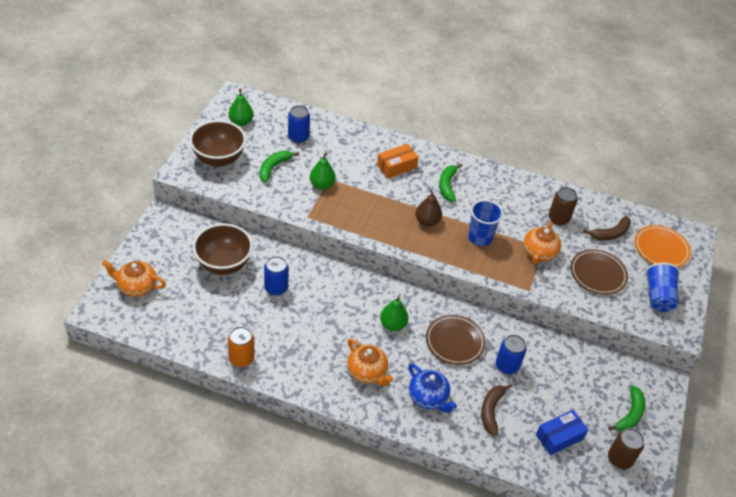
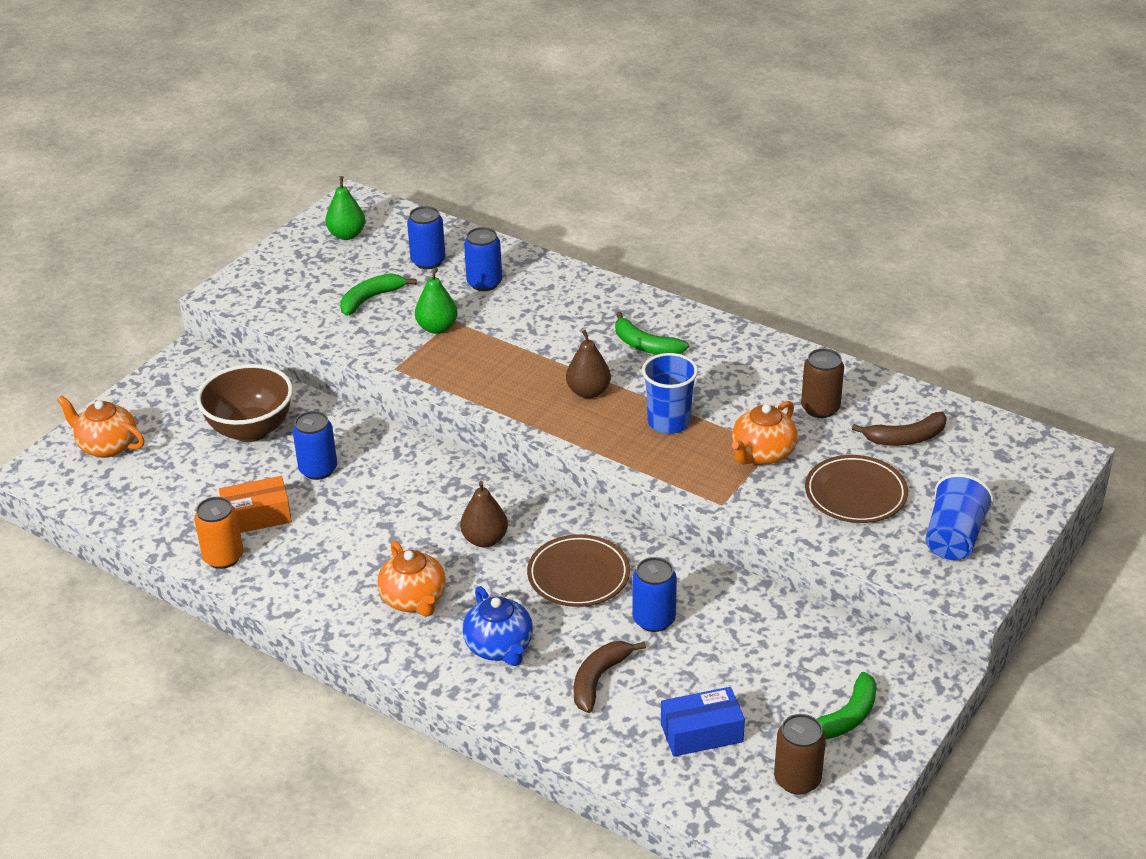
camera: 20 degrees right, 10 degrees down
(219, 159) = (290, 281): brown bowl -> none
(338, 150) = (484, 283): none -> blue can
(393, 324) = (485, 539): green pear -> brown pear
(396, 166) = (571, 313): orange box -> orange box (257, 516)
(447, 185) = (645, 345): green banana -> green banana turned 75 degrees counterclockwise
(661, 249) = (991, 469): orange plate -> none

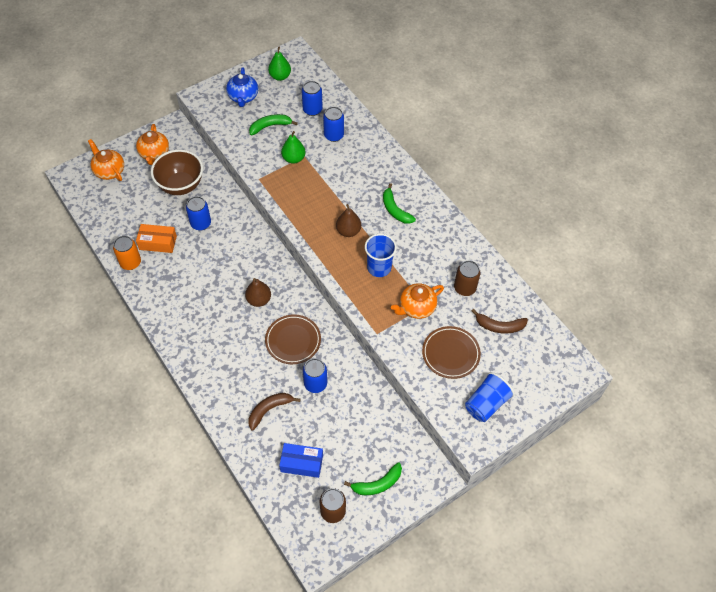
camera: 20 degrees right, 20 degrees up
(414, 600) = (206, 324): orange teapot -> orange teapot (154, 154)
(499, 647) = (232, 370): blue teapot -> blue teapot (243, 97)

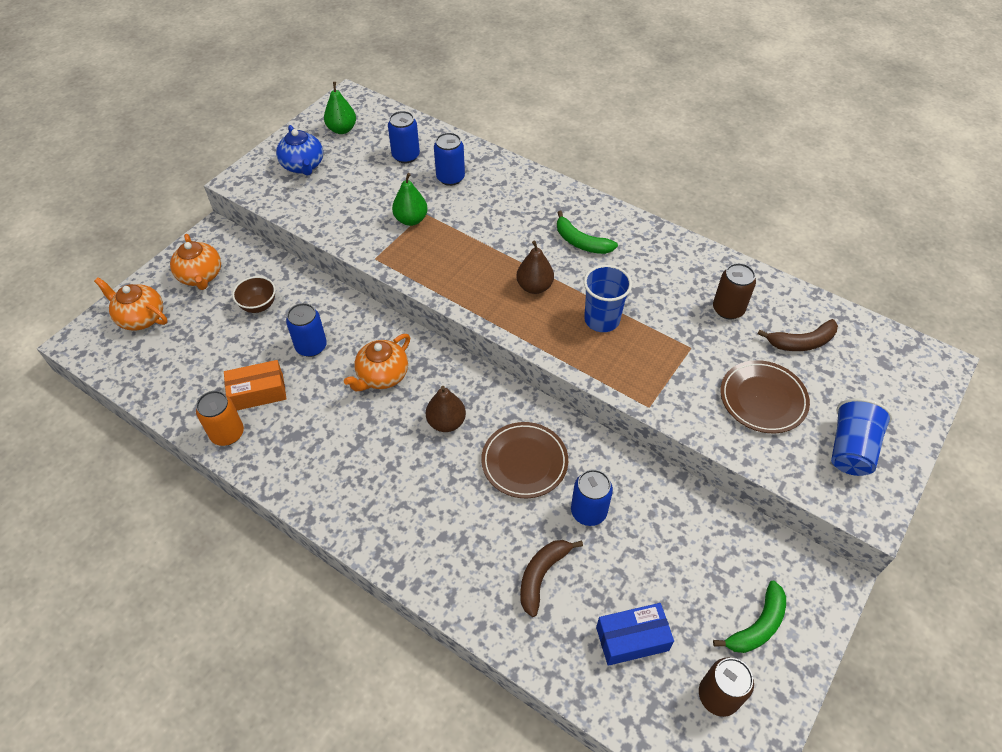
camera: 20 degrees left, 5 degrees down
(181, 185) = (259, 305): brown bowl -> brown bowl, size x0.55
(270, 126) = (358, 190): green banana -> none
(416, 308) = (681, 354): orange teapot -> orange teapot (382, 376)

